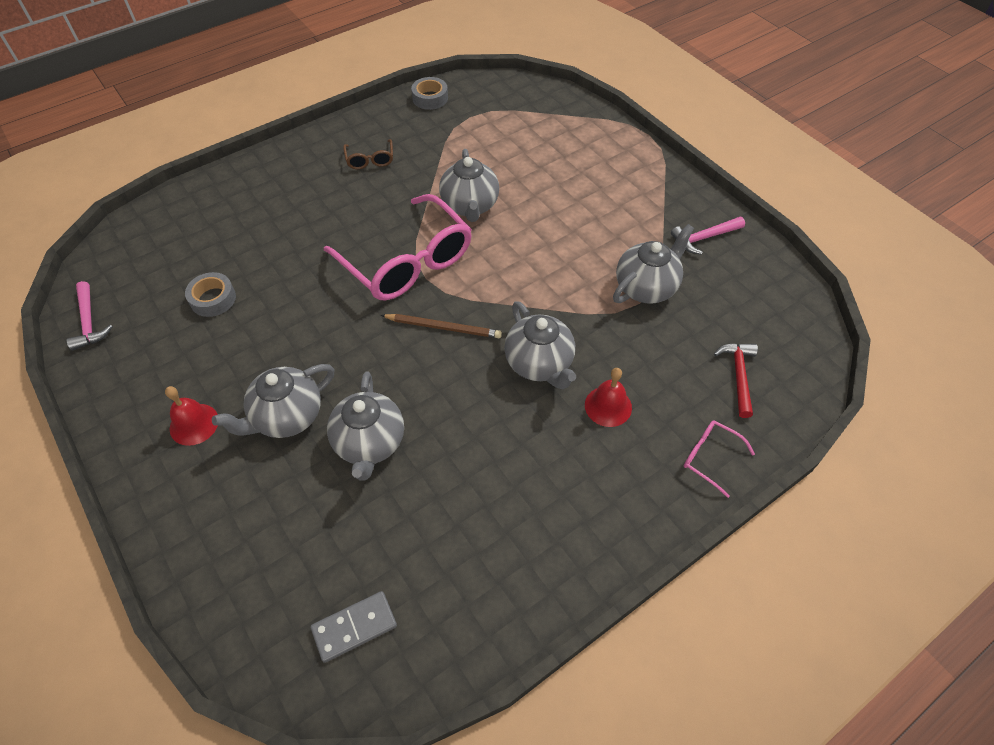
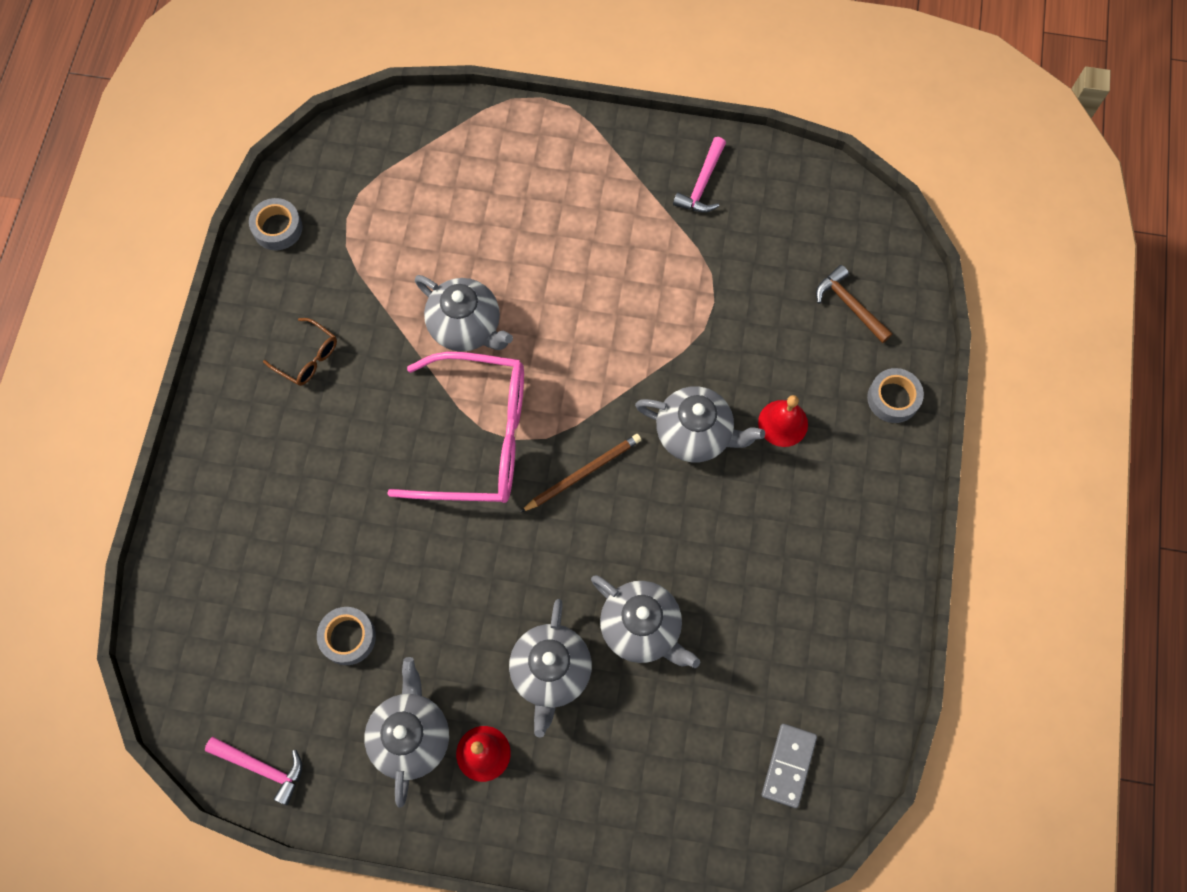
camera: 45 degrees left, 15 degrees up
(646, 287) = (704, 280): grey teapot -> grey teapot (411, 736)
(710, 458) = (893, 398): pink glasses -> grey tape
(738, 376) = (849, 305): red hammer -> brown hammer

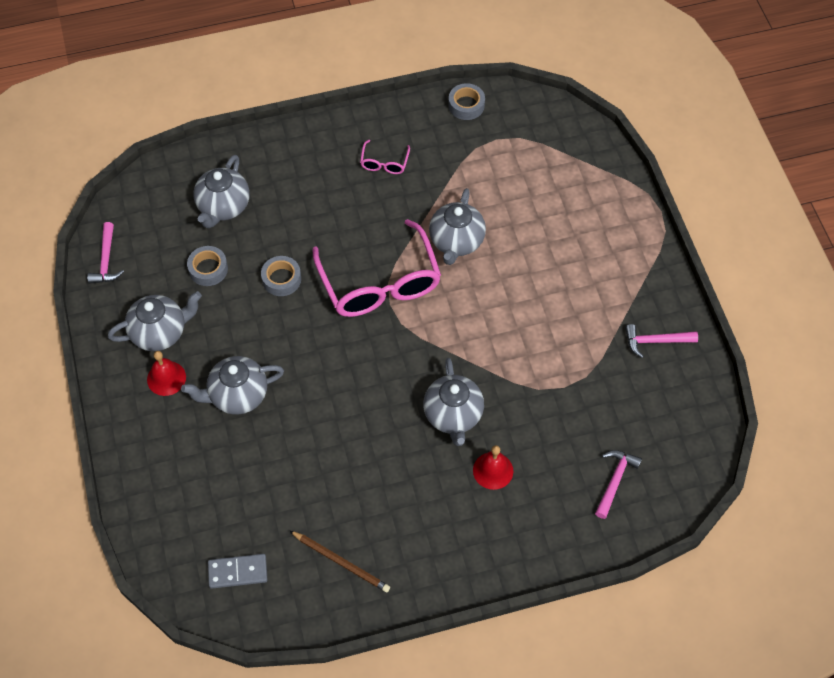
camera: 65 degrees right, 10 degrees down
(307, 357) = (384, 163): brown glasses -> pink glasses
(583, 473) = (387, 356): brown pencil -> brown pencil (341, 562)
(641, 628) = (293, 438): grey teapot -> grey teapot (223, 207)
(849, 305) = (615, 481): brown hammer -> pink hammer
(893, 398) = (554, 540): grey tape -> grey tape (281, 279)

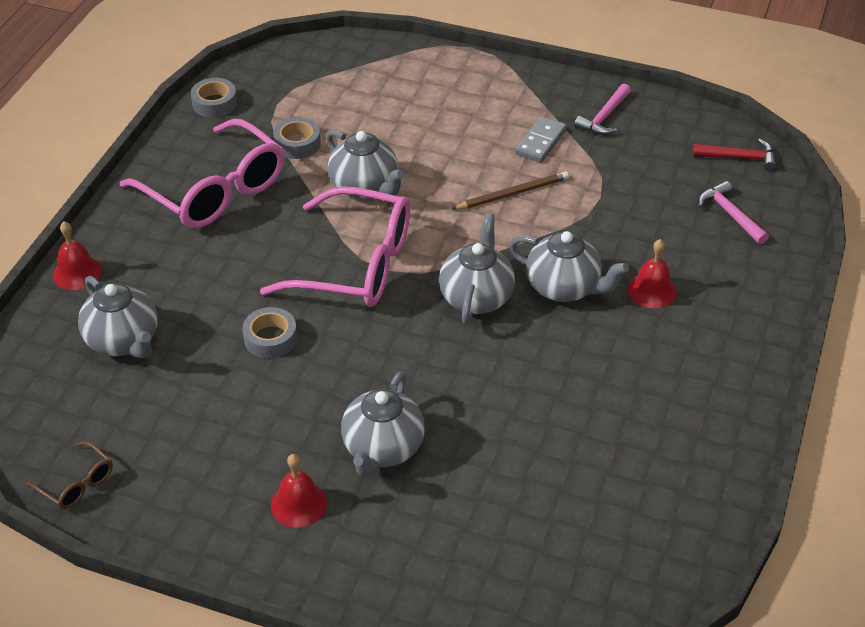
camera: 55 degrees left, 15 degrees down
(106, 260) = (76, 483): pink hammer -> brown glasses
(160, 332) = (230, 480): grey teapot -> grey teapot (476, 297)
(208, 269) = (191, 394): grey tape -> grey tape (297, 144)
(238, 572) = (612, 560): grey domino -> grey domino (541, 142)
(259, 144) = (77, 272): none -> red bell
(341, 562) = (668, 461): brown pencil -> brown pencil (512, 193)
(384, 163) = (214, 190): pink glasses -> pink glasses, size x2.32
(686, 455) = (739, 158): none -> red hammer

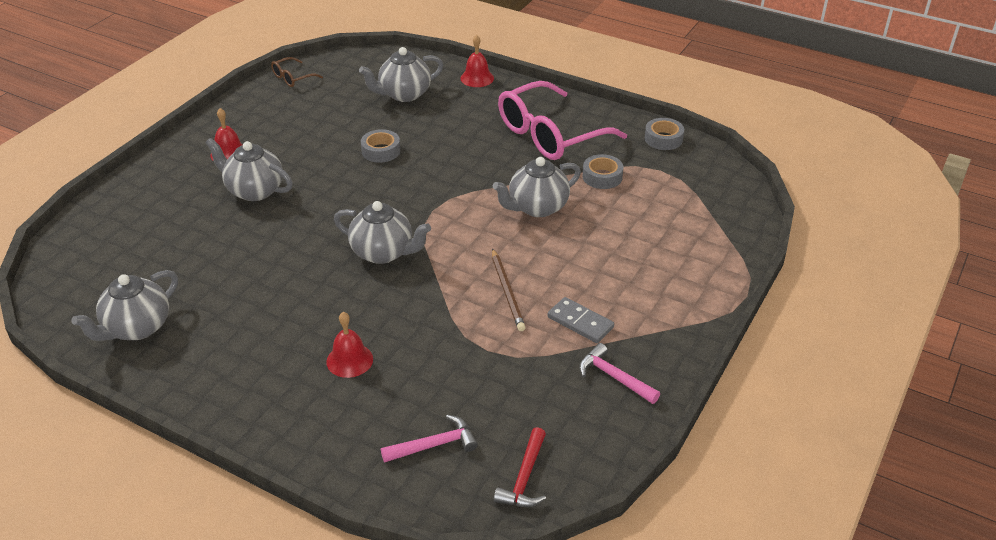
camera: 100 degrees right, 5 degrees down
(355, 264) = (444, 194): pink glasses -> none
(564, 288) = (374, 304): grey teapot -> grey teapot (136, 328)

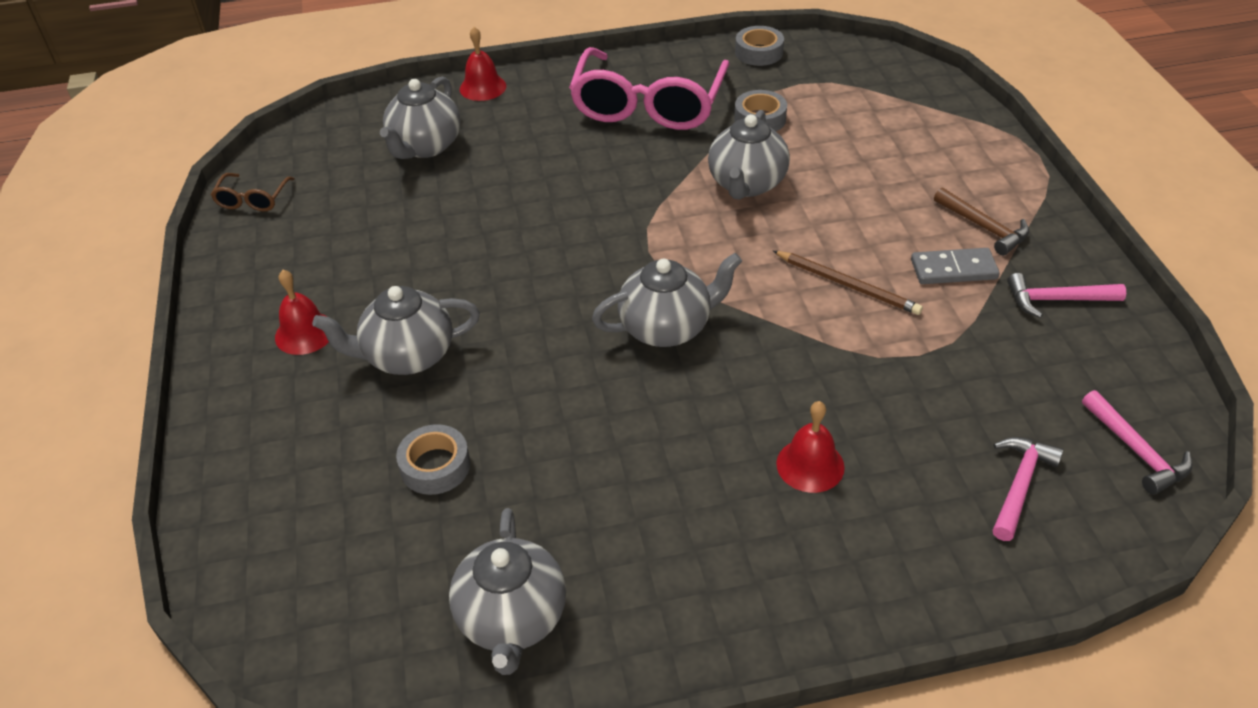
camera: 40 degrees left, 5 degrees up
(381, 151) = (494, 222): grey tape -> grey tape (435, 466)
(524, 478) = (1136, 451): red hammer -> pink hammer
(637, 313) = (984, 227): none -> brown hammer

